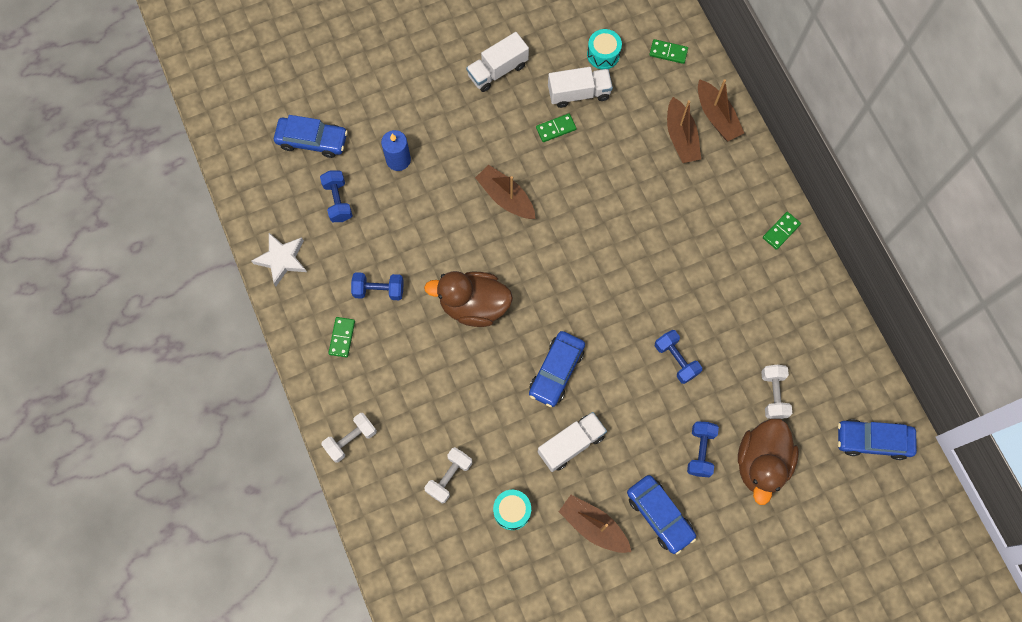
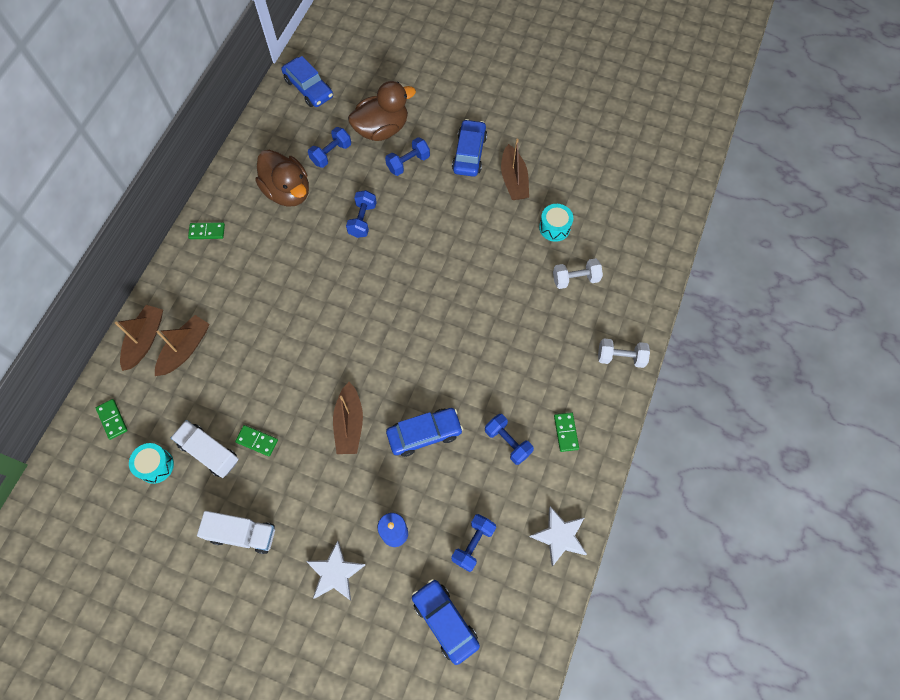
camera: 135 degrees left, 5 degrees down
(342, 337) = (566, 432): green domino -> green domino turned 60 degrees counterclockwise
(412, 103) = (335, 573): none -> white star
(473, 305) = (452, 369): brown duck -> brown duck (288, 191)
(556, 371) = (443, 279): blue car -> blue car (424, 434)
(571, 444) = (479, 231): white truck -> none
(773, 394) = (331, 154): white dumbbell -> blue dumbbell

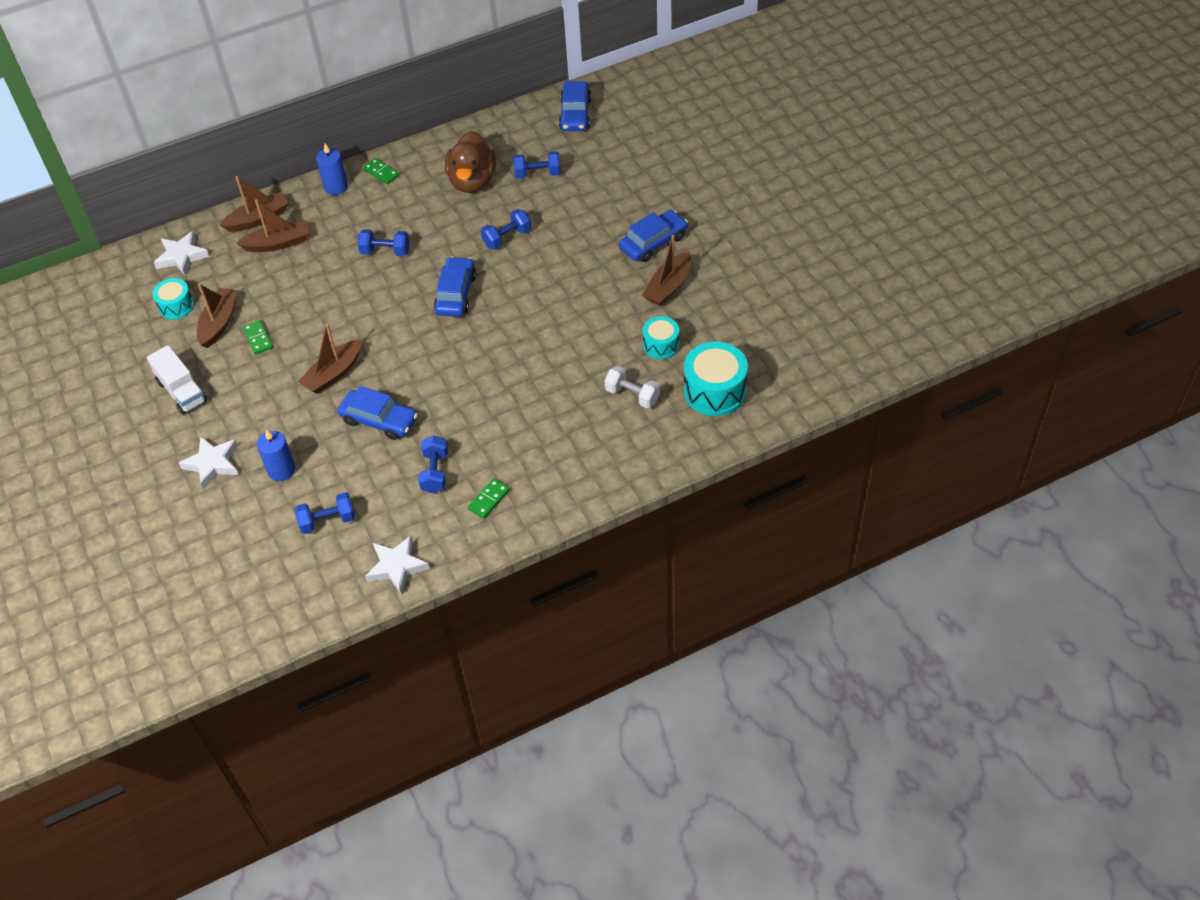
camera: 45 degrees right, 15 degrees down
(112, 419) = (182, 256): green domino -> white star
(182, 268) = (336, 187): none -> blue candle
(209, 452) = (219, 323): white truck -> brown boat
(382, 129) = (600, 180): brown duck -> none
(408, 163) = (592, 218): blue dumbbell -> blue dumbbell (385, 251)
(445, 621) = (249, 555): blue car -> blue car (456, 294)
(620, 357) = (600, 479): white dumbbell -> none
(622, 236) = (715, 391): none -> turquoise drum

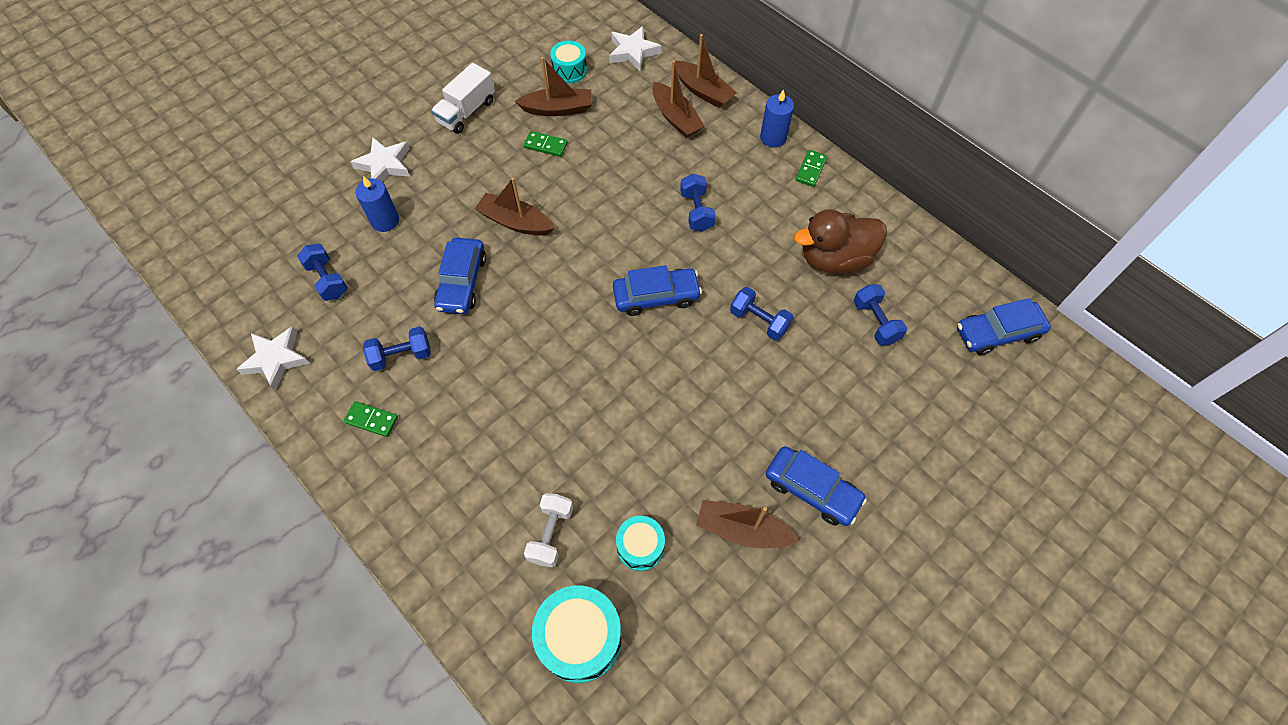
camera: 70 degrees right, 10 degrees up
(258, 338) = (546, 145): green domino -> green domino turned 60 degrees clockwise

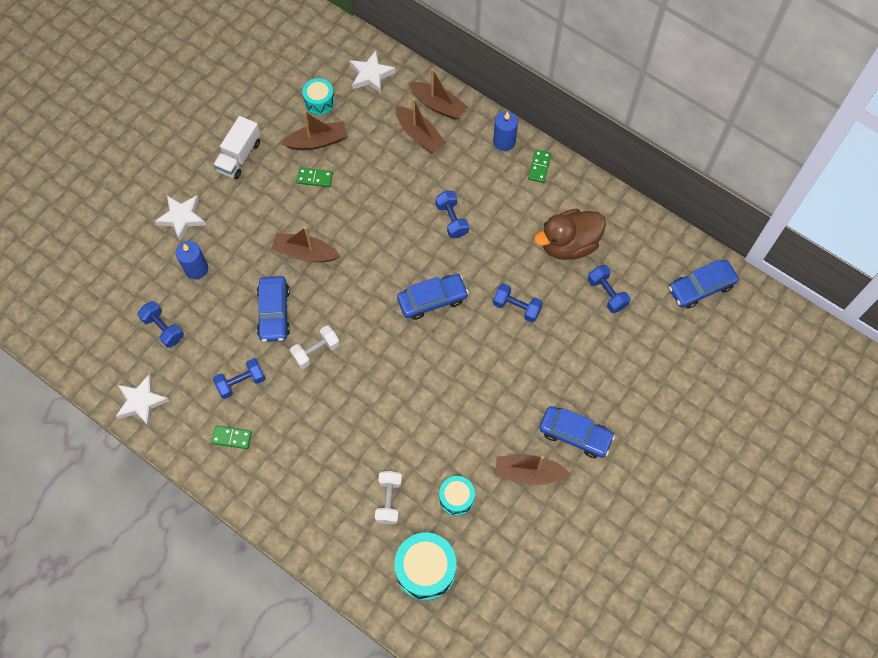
camera: 10 degrees left, 5 degrees up
(501, 333) = (316, 351): none -> white dumbbell

